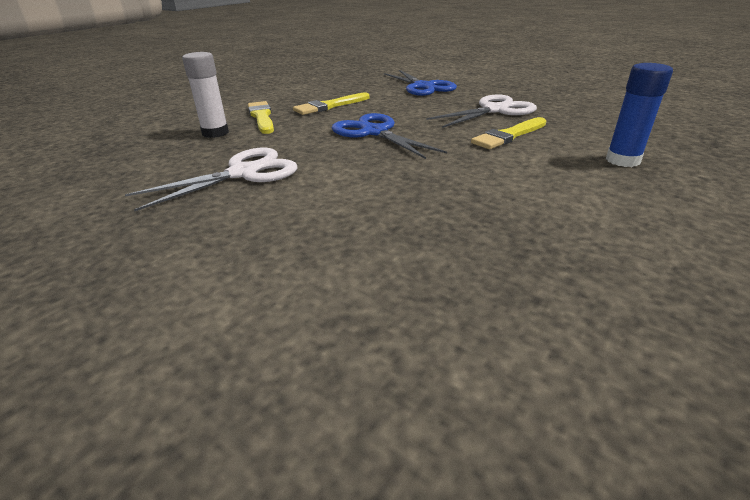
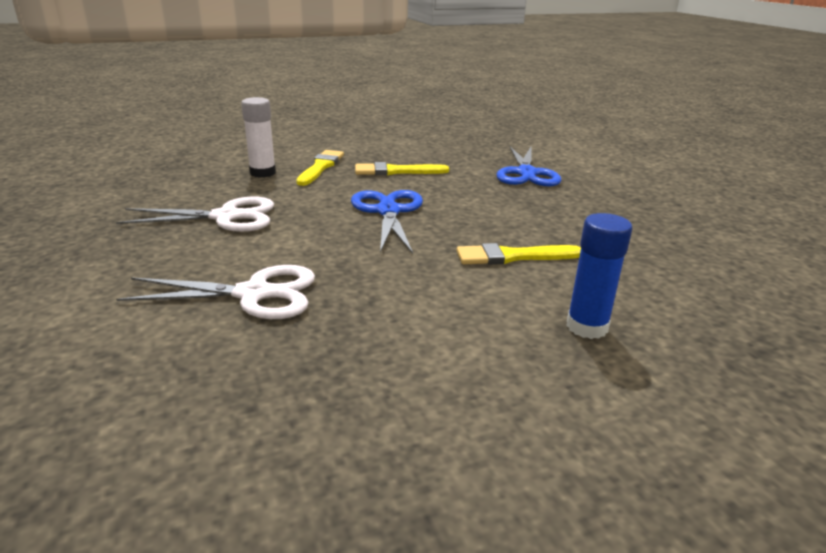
camera: 30 degrees right, 5 degrees down
(495, 110) = (555, 223): white scissors -> white scissors (254, 294)

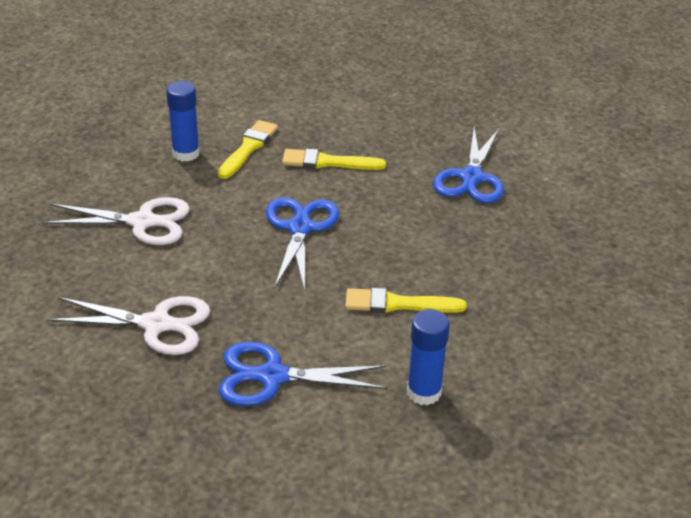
camera: 10 degrees right, 10 degrees up
(262, 173) = (186, 153): white glue stick -> blue glue stick
(405, 329) = (272, 376): none -> blue scissors

